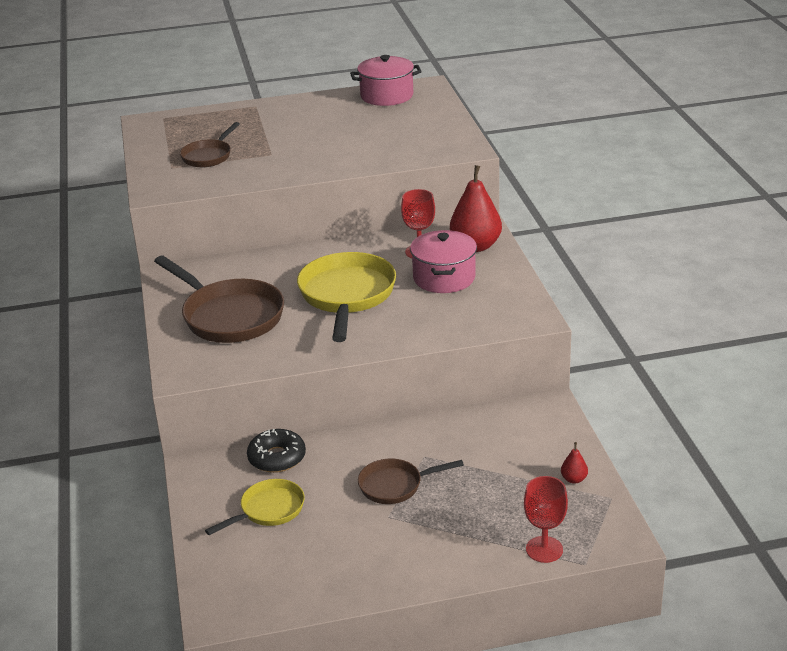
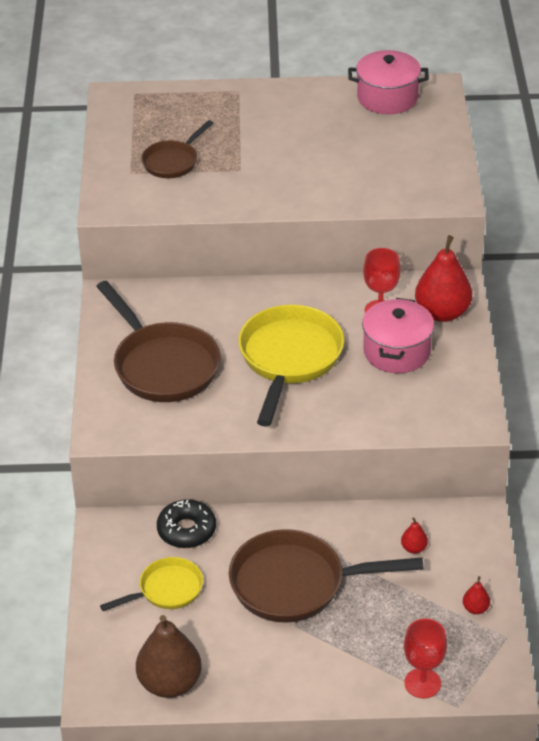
camera: 10 degrees right, 10 degrees up
(290, 590) = (169, 683): none -> brown pear
(395, 485) = (295, 584): brown pan -> brown pan, size x1.78
(499, 440) = (413, 548): none -> red pear

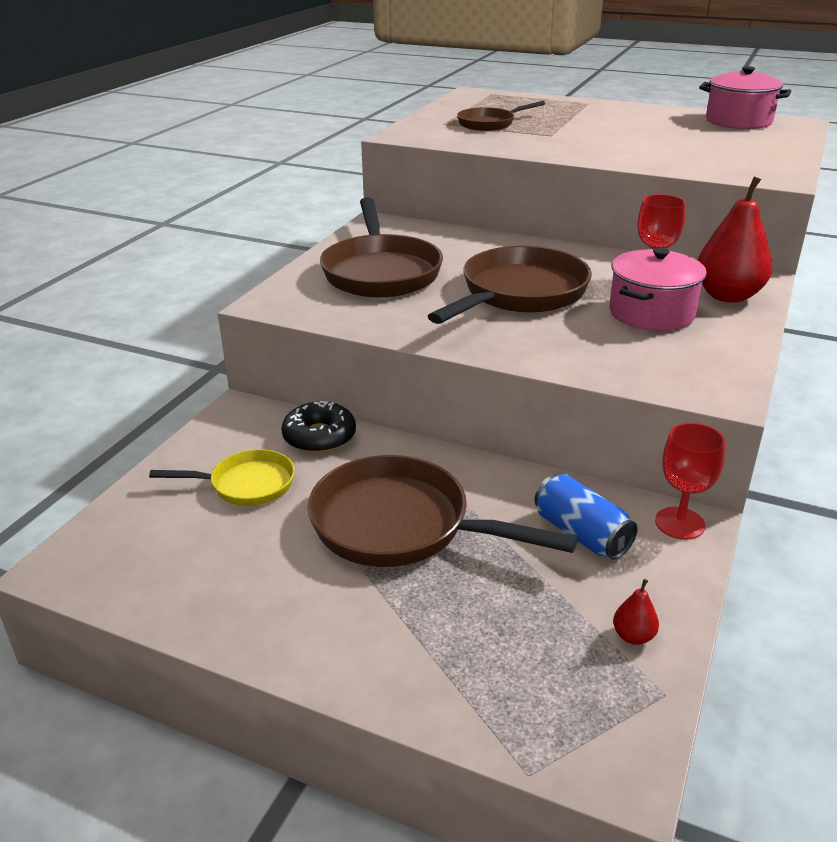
camera: 25 degrees right, 10 degrees down
(169, 683) = (155, 583): brown pear -> none
(289, 359) = (519, 294): yellow pan -> brown pan
(413, 548) = (581, 534): red pear -> blue can
(422, 683) = (492, 714): red goblet -> red goblet (679, 523)

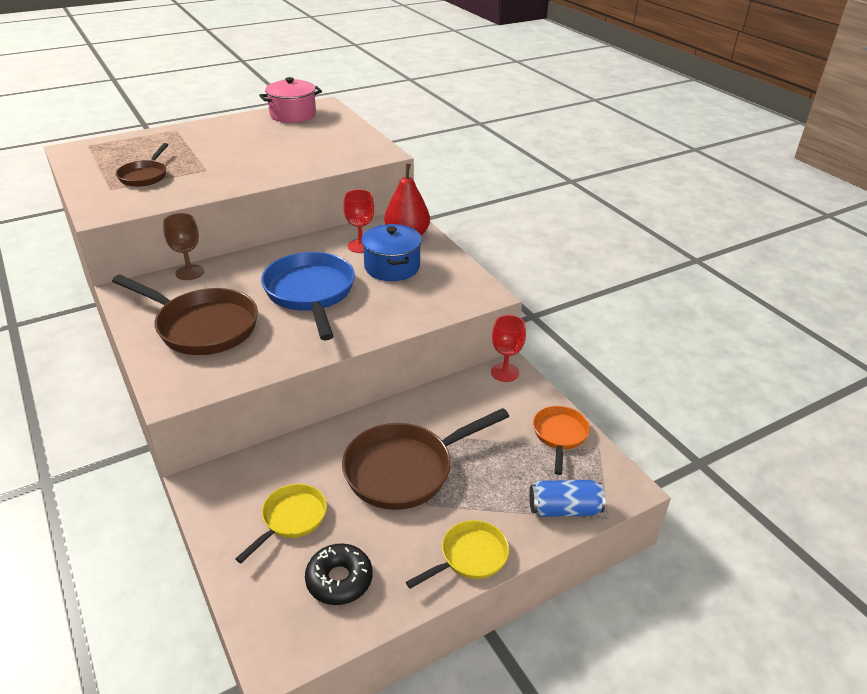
camera: 55 degrees left, 5 degrees up
(315, 650) = (470, 557): none -> yellow pan
(319, 437) = (281, 460): black donut -> black donut (339, 580)
(448, 231) = (189, 272): none -> brown goblet
(519, 294) = (311, 293): brown pan -> blue pan
(581, 534) = (480, 408): blue can -> blue can (564, 509)
(633, 636) = (560, 435): red pear -> orange pan
(651, 313) = (392, 267): pink pot -> blue pot

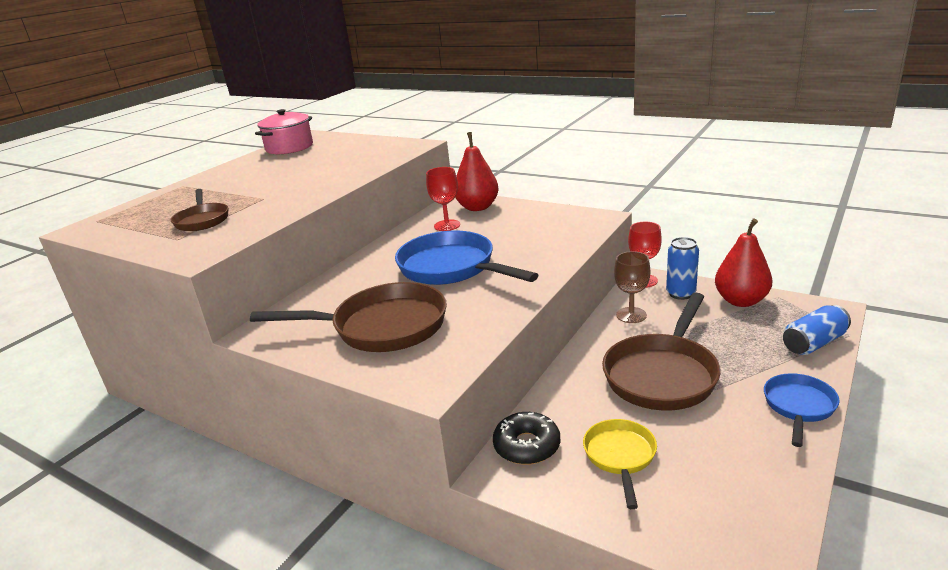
camera: 25 degrees left, 10 degrees down
(189, 272) = (308, 296): brown goblet -> brown goblet (631, 315)
(339, 580) = (727, 478): black donut -> black donut (527, 446)
(392, 267) = (496, 228): blue pot -> none
(470, 557) = (799, 407): yellow pan -> blue pan
(518, 401) = (680, 294): none -> blue can
(560, 435) = (741, 301): orange pan -> red pear

